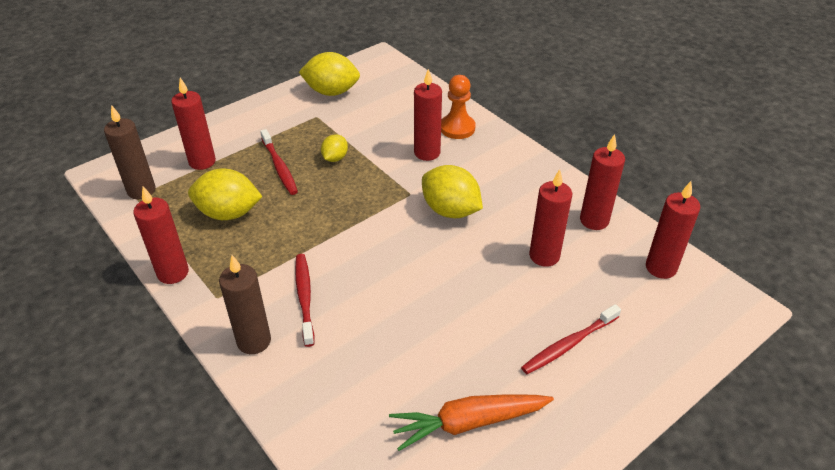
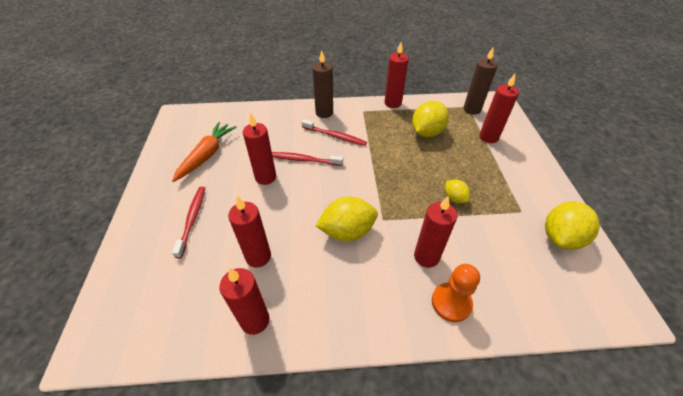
camera: 125 degrees right, 5 degrees up
(279, 167) = (461, 167): red toothbrush -> red toothbrush (304, 160)
(661, 268) = (172, 326): red candle -> red candle (265, 177)

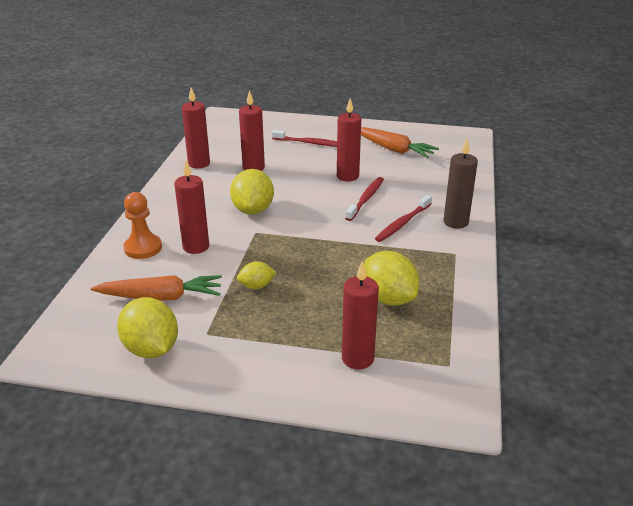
camera: 105 degrees right, 15 degrees down
(393, 103) = (471, 284): red candle -> none
(472, 109) = (438, 367): brown candle -> none
(506, 255) = (161, 297): none -> orange carrot

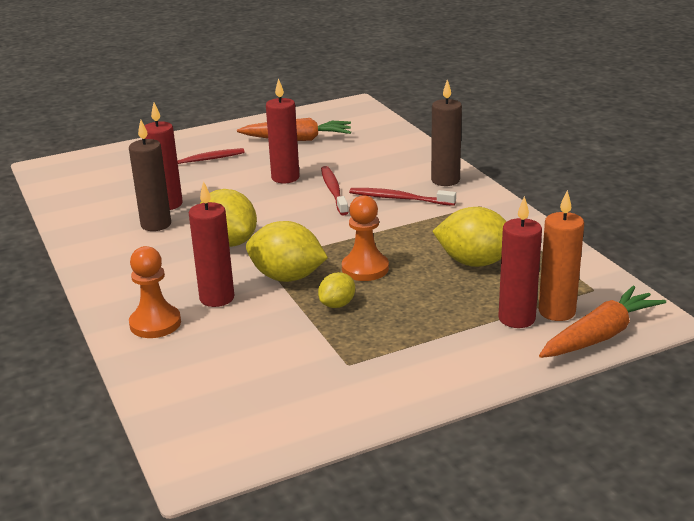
camera: 35 degrees left, 5 degrees down
(151, 349) = (312, 403): yellow lemon -> yellow lemon (287, 277)
(161, 297) = (250, 356): orange carrot -> orange carrot (600, 335)
(199, 163) = (93, 222): red candle -> none
(229, 179) = (156, 224): none -> brown candle
(308, 268) = (365, 269): none -> orange pawn
(394, 369) = (556, 312): none -> orange candle
(402, 223) = (399, 198): red toothbrush -> red toothbrush turned 105 degrees clockwise

